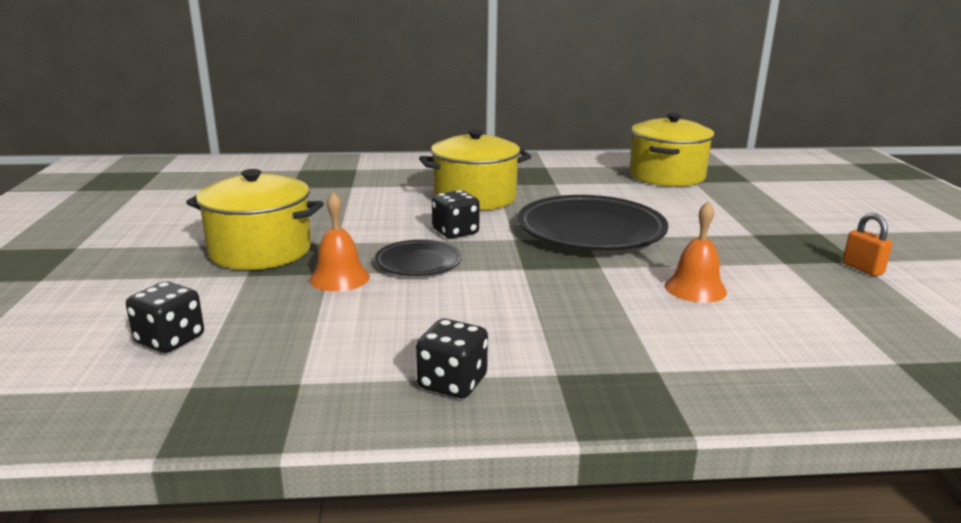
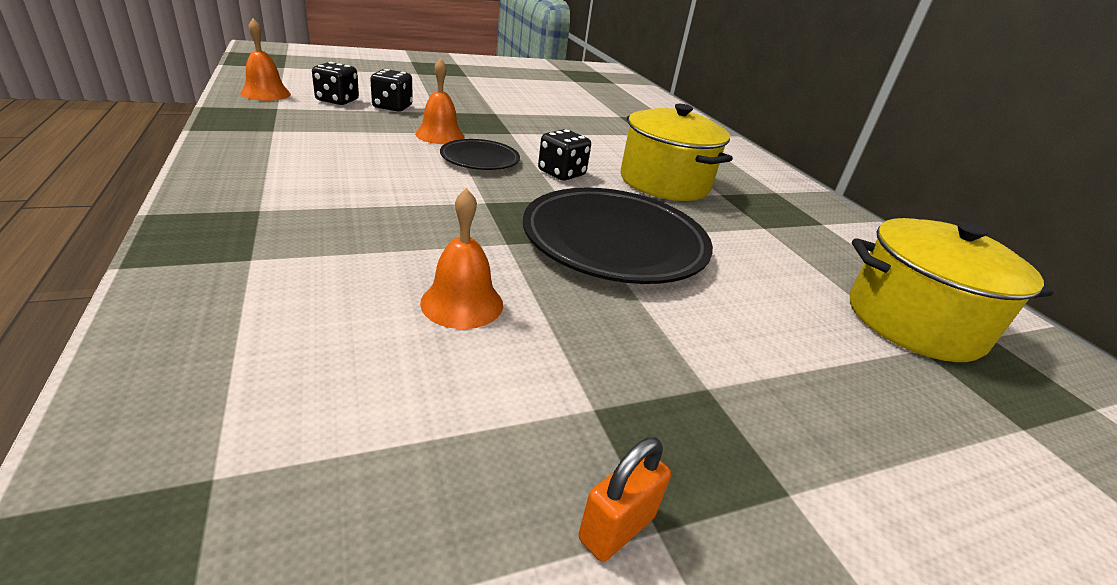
camera: 70 degrees right, 10 degrees up
(103, 401) = (265, 93): none -> orange bell
(260, 251) = (481, 113): yellow pot -> none
(452, 382) = (257, 171): black dice -> black dice (392, 107)

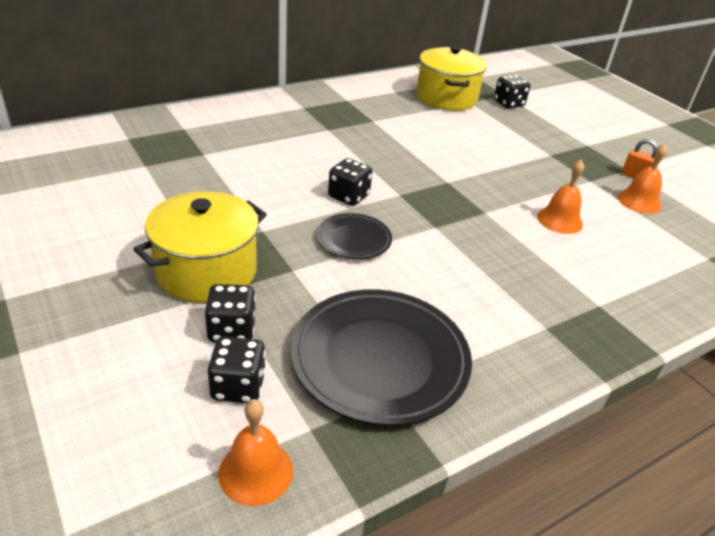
camera: 100 degrees left, 5 degrees up
(440, 135) = (307, 273): orange bell -> orange bell (639, 201)
(614, 242) = (446, 174): black plate -> black plate (379, 360)
(664, 182) = (326, 150): yellow pot -> yellow pot (207, 271)
(965, 415) = (508, 103): none -> black dice

